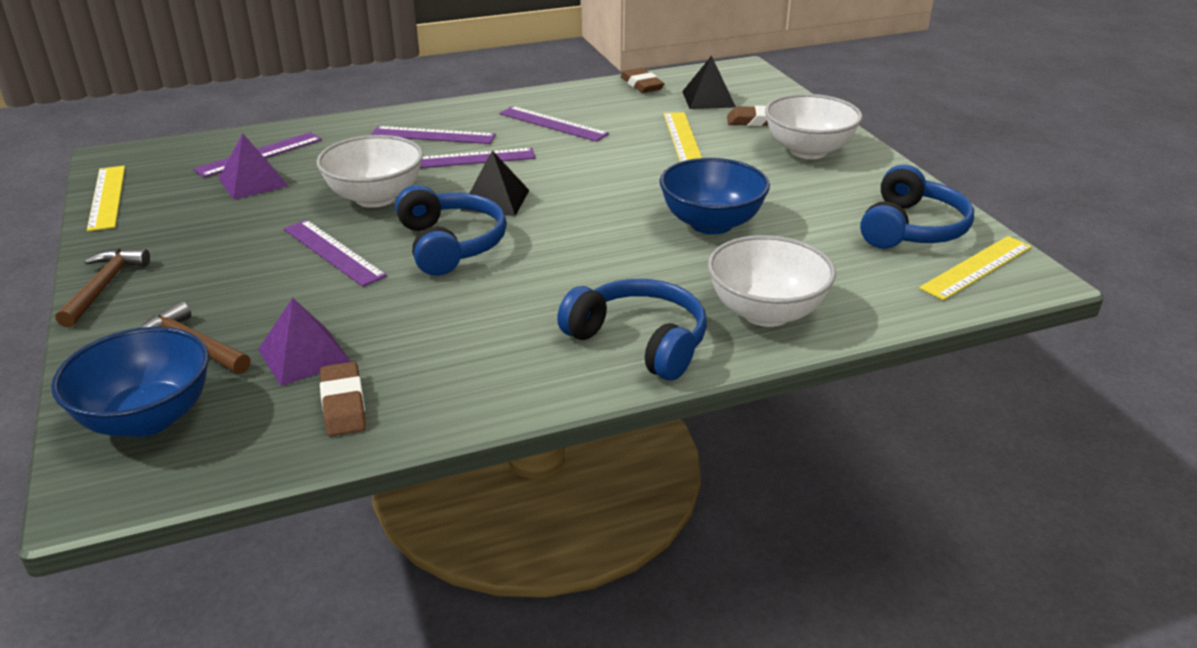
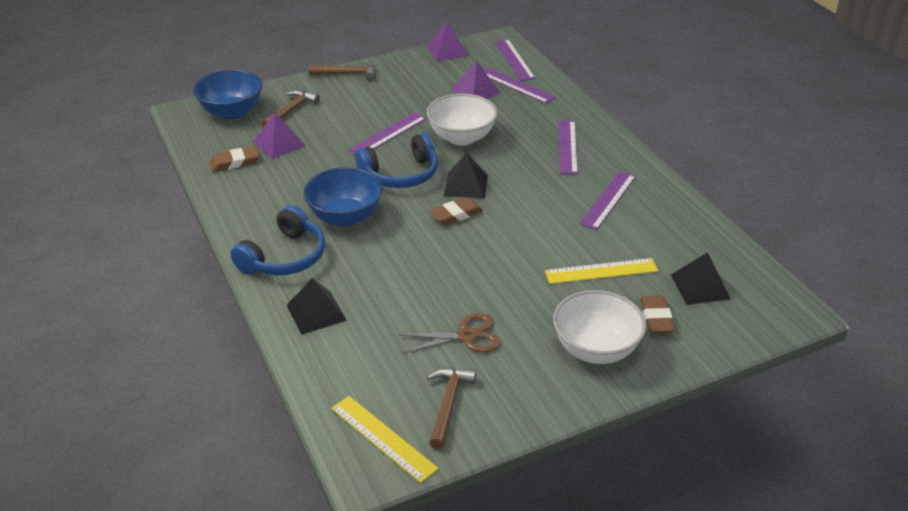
camera: 85 degrees right, 5 degrees up
(107, 197) = (447, 51): yellow ruler -> purple pyramid
(470, 159) = (530, 167): purple ruler -> purple ruler (514, 59)
(641, 85) = (718, 244): brown eraser -> brown eraser (456, 214)
(711, 224) = (443, 287): blue bowl -> blue bowl (345, 217)
(766, 312) = (316, 312): white bowl -> black pyramid
(798, 213) = (466, 336): none -> brown scissors
(911, 228) = (448, 404): blue headphones -> brown hammer

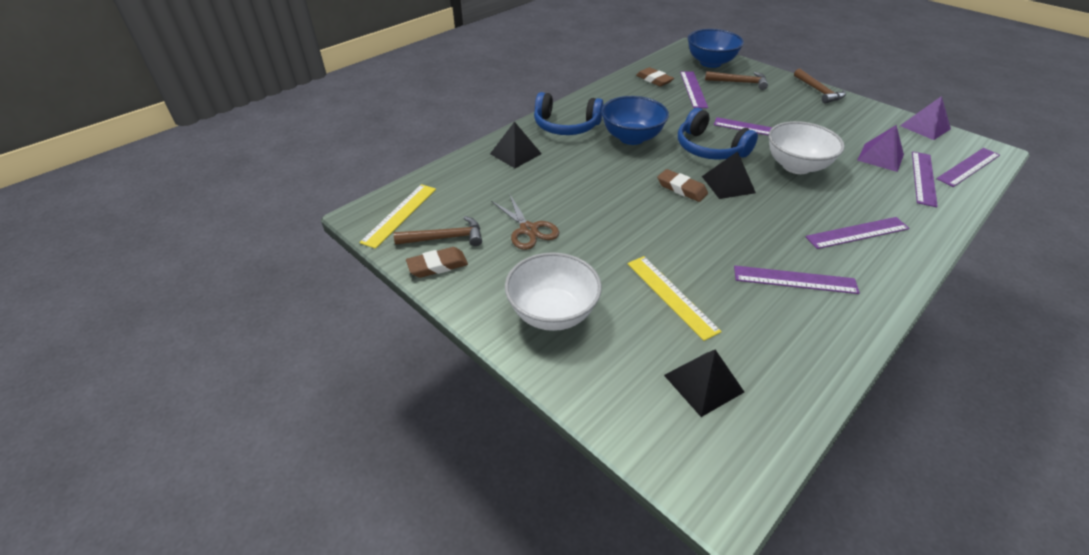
camera: 70 degrees right, 5 degrees up
(279, 143) = (693, 89): purple pyramid -> purple ruler
(656, 318) = (625, 352): brown eraser -> brown eraser (437, 265)

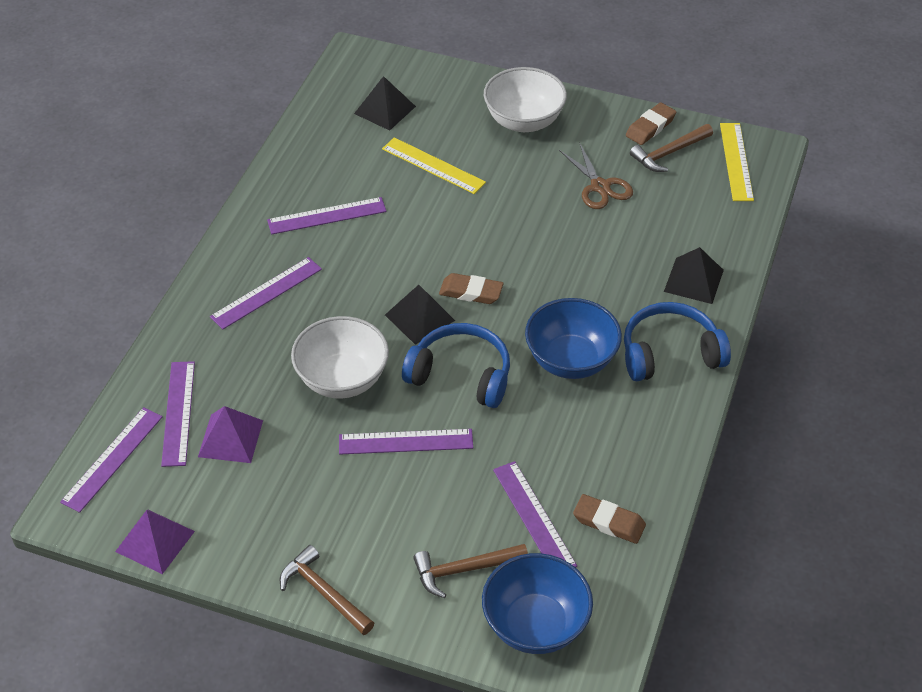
camera: 155 degrees right, 5 degrees up
(528, 229) = (600, 187): brown scissors -> brown scissors turned 150 degrees counterclockwise

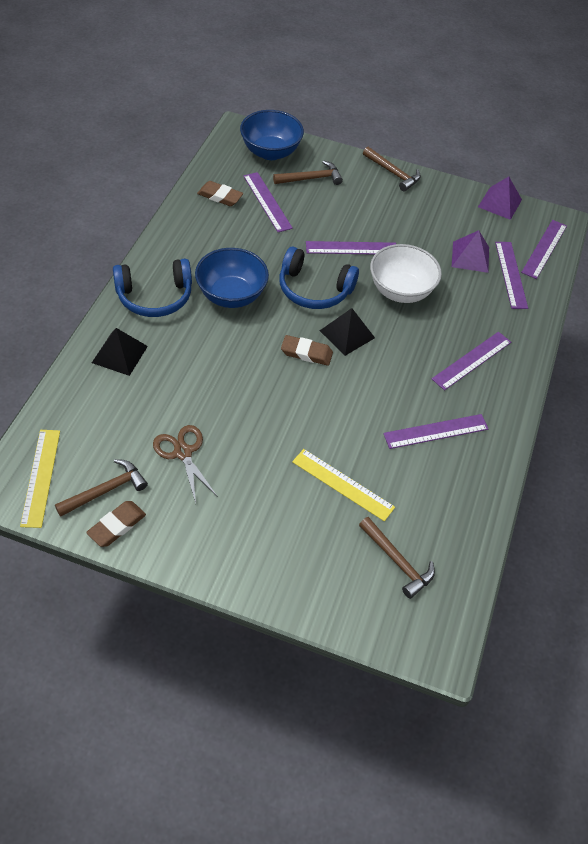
camera: 175 degrees right, 5 degrees up
(385, 110) = (397, 561): black pyramid -> brown hammer
(524, 121) = (250, 539): white bowl -> none

